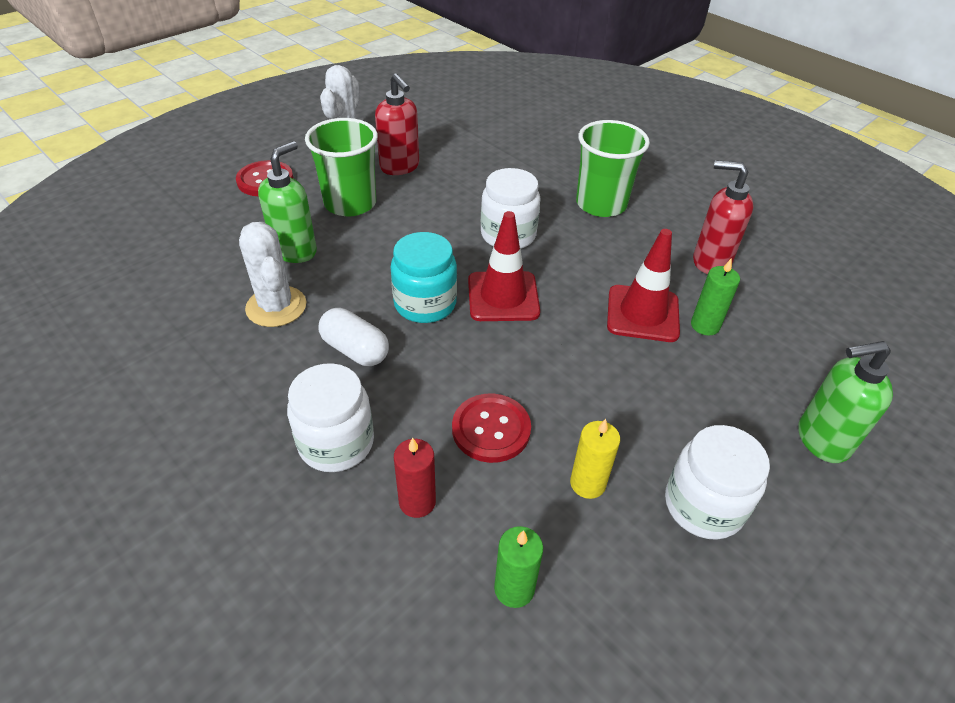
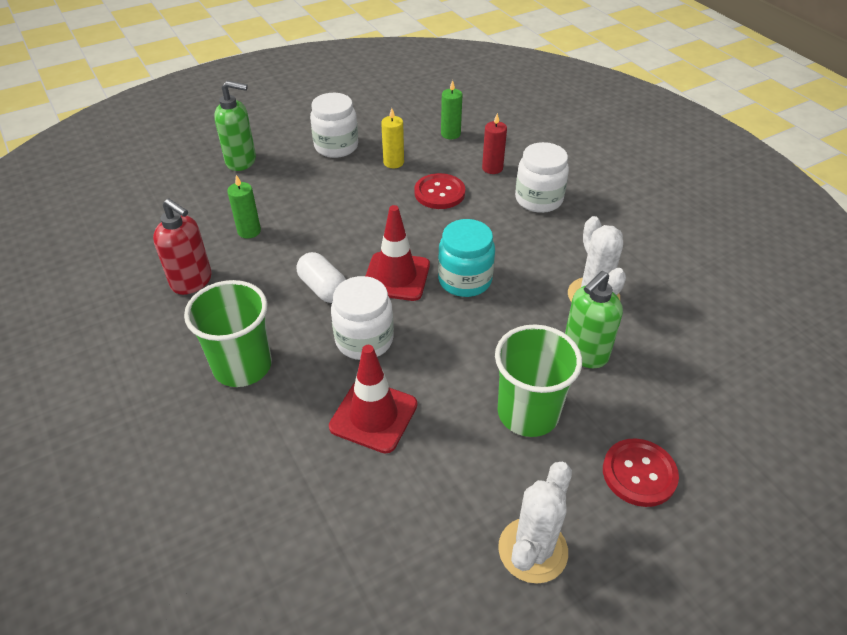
camera: 165 degrees left, 0 degrees up
(355, 350) = (525, 252): white capsule -> white capsule (323, 288)
(400, 167) = (460, 472): red soap dispenser -> none
(642, 314) = (290, 246): red traffic cone -> red traffic cone (373, 416)

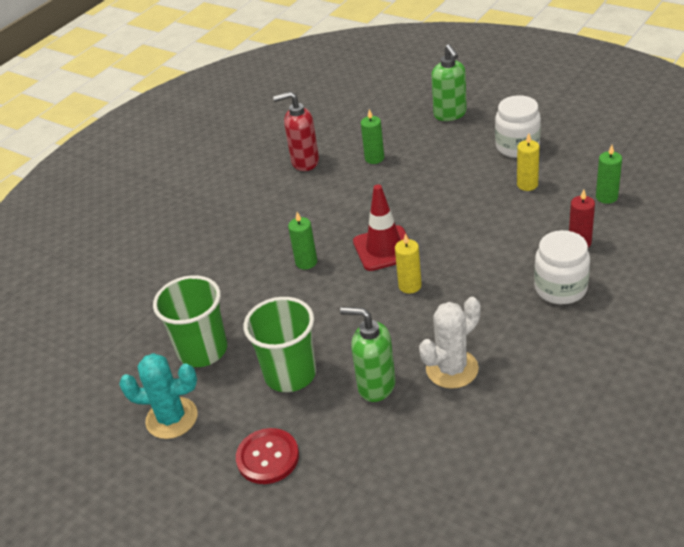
camera: 70 degrees right, 5 degrees down
(192, 281) = (304, 162): red soap dispenser -> red soap dispenser turned 75 degrees clockwise
(242, 366) = (246, 221): green cup -> green cup (202, 350)
(323, 288) = (343, 220): white capsule -> none
(364, 340) = (306, 262): white jar -> green candle
(373, 416) = (240, 297): red traffic cone -> none
(439, 193) = (510, 227): red button -> none
(465, 280) = (410, 286): turquoise jar -> yellow candle
(532, 550) = (172, 418): white cactus -> turquoise cactus

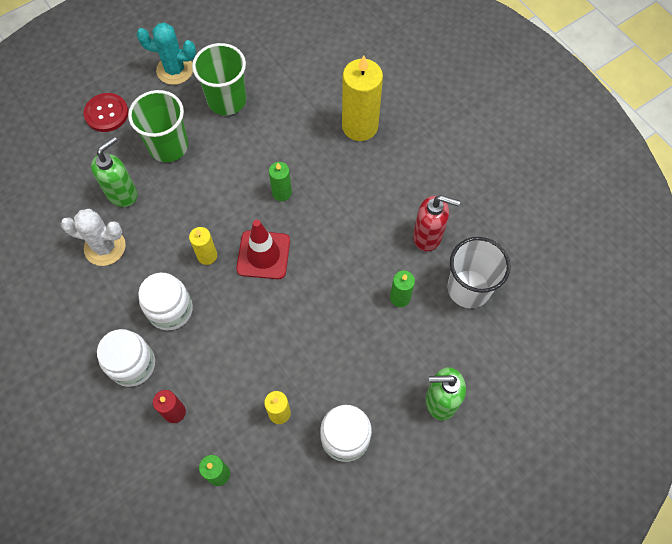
camera: 105 degrees right, 25 degrees up
(172, 418) = (175, 70): turquoise cactus -> turquoise cactus turned 75 degrees clockwise
(198, 238) = (360, 126): none -> yellow candle
(304, 162) = (428, 236): red soap dispenser -> red soap dispenser turned 90 degrees clockwise
(342, 129) = (468, 288): none -> white cup
(452, 369) = (105, 247): white cactus -> white cactus turned 60 degrees counterclockwise
(486, 287) = (170, 310): none -> white jar

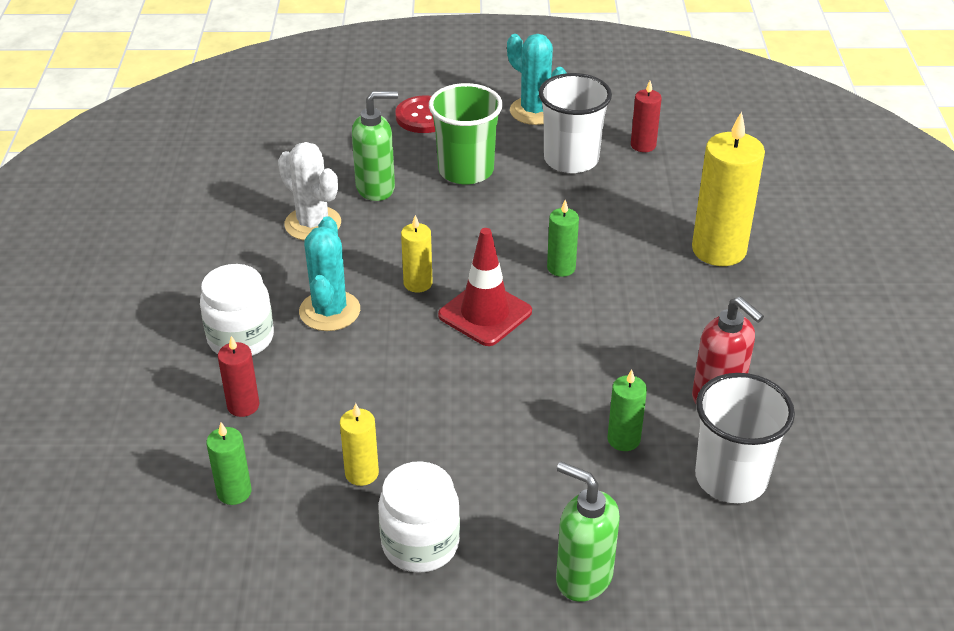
camera: 35 degrees right, 25 degrees down
(170, 310) = (329, 311): white jar -> turquoise cactus
(227, 100) = (571, 159): green cup -> white cup
(262, 64) = (643, 145): none -> red candle

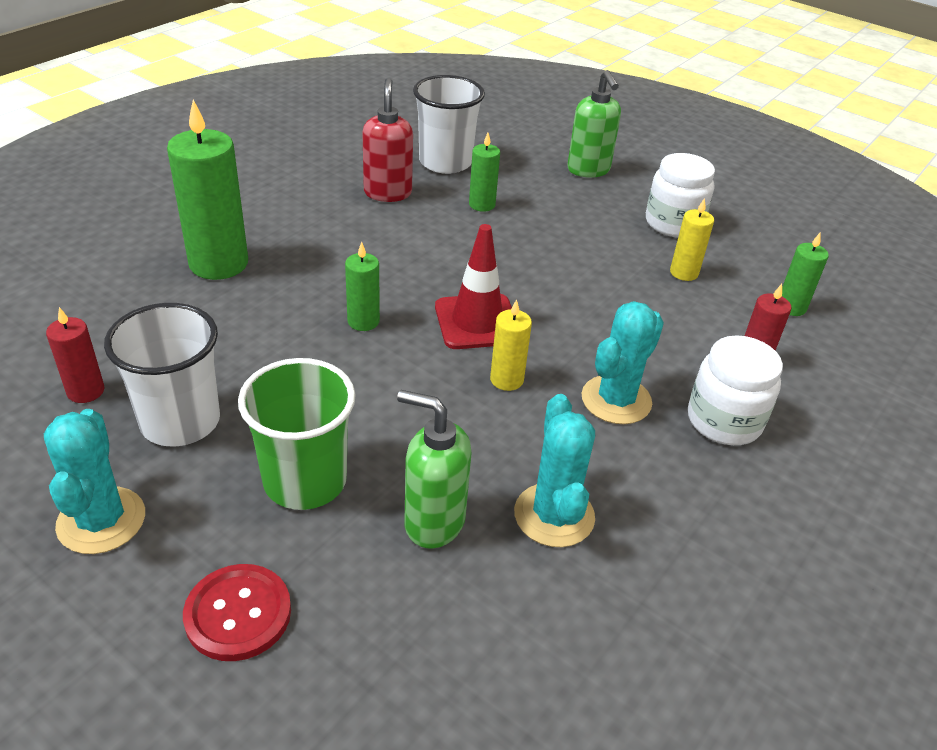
camera: 145 degrees left, 0 degrees up
(313, 224) = (554, 515): white cactus -> turquoise cactus
(719, 250) = (218, 263): yellow candle -> green candle

